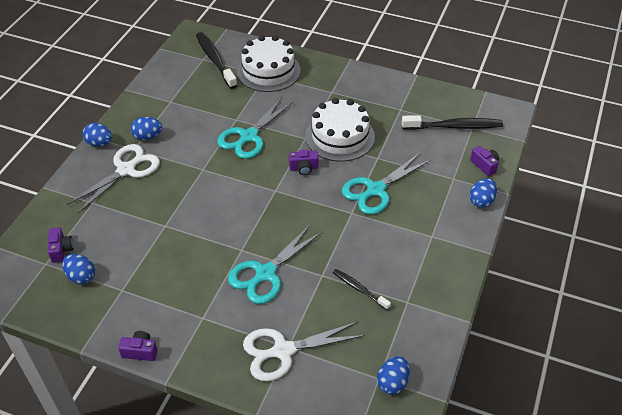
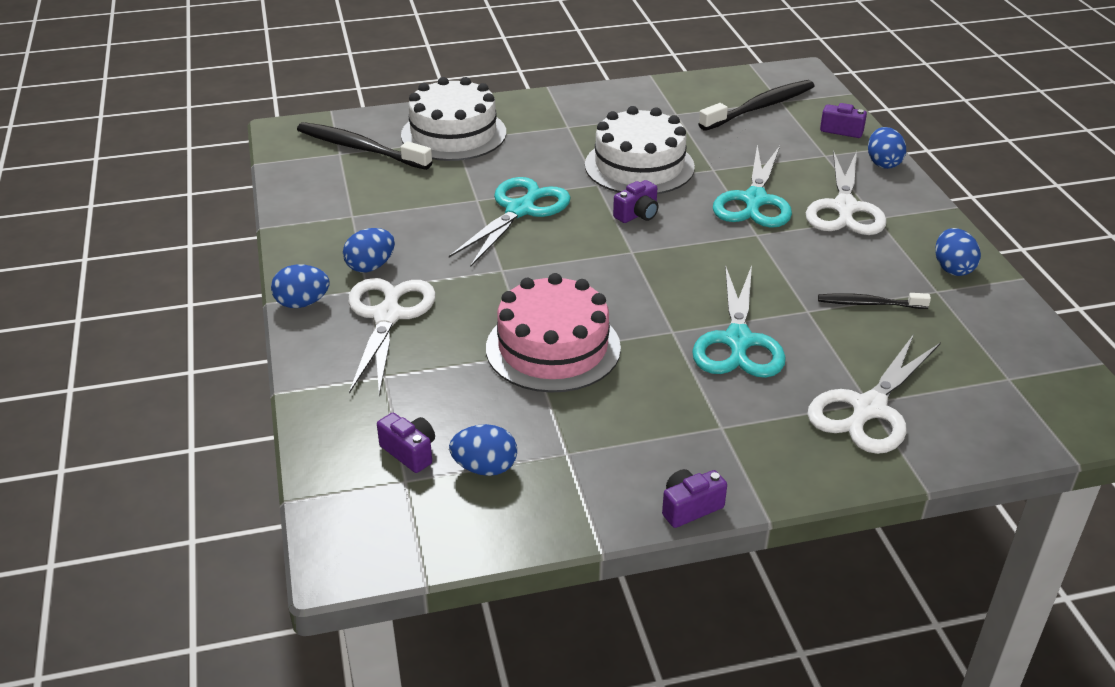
camera: 35 degrees left, 10 degrees down
(177, 228) = (553, 348): none -> pink cake
(249, 136) = (520, 210): turquoise scissors -> turquoise scissors turned 150 degrees counterclockwise
(392, 382) = (1028, 374): blue egg -> blue egg (952, 268)
(421, 220) = (845, 208): none -> white scissors

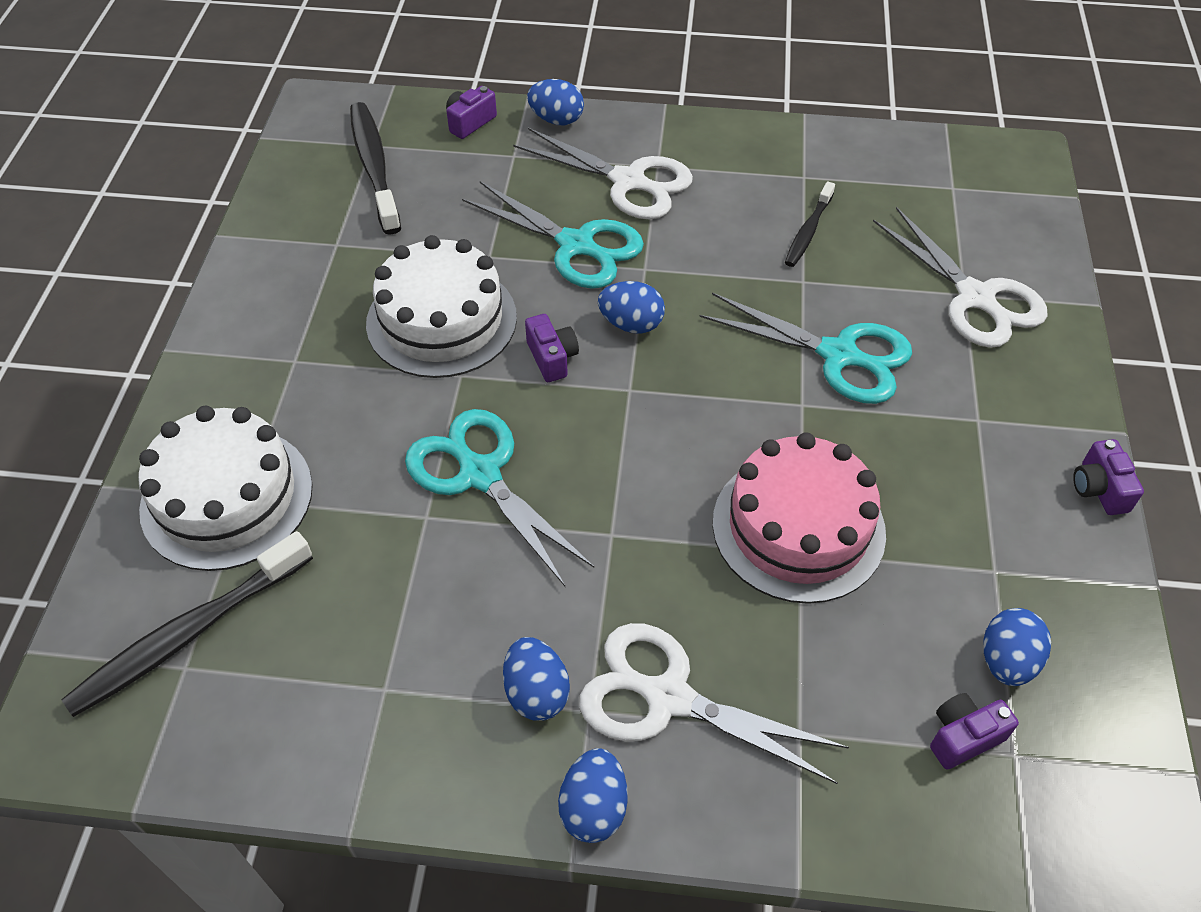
camera: 70 degrees left, 15 degrees up
(952, 268) = (771, 151): blue egg -> blue egg (631, 324)

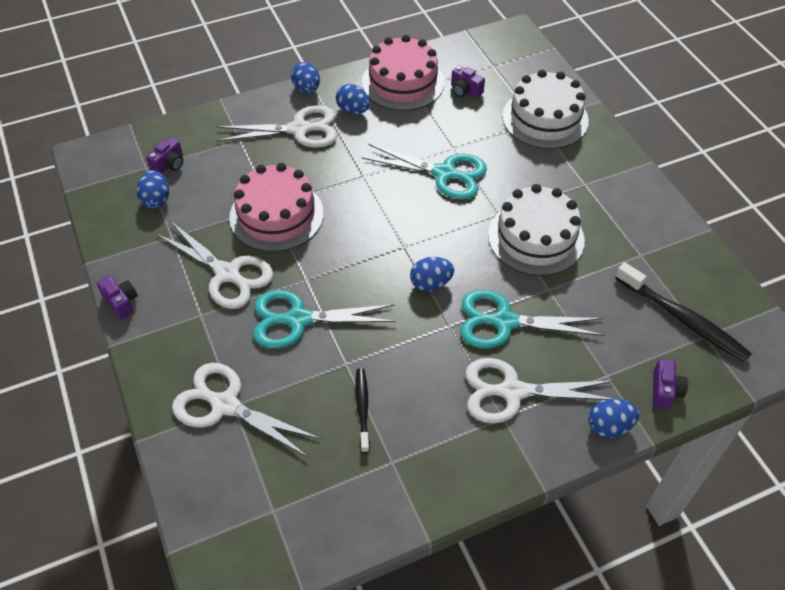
camera: 150 degrees right, 0 degrees up
(190, 633) = (503, 74): black toothbrush -> none
(389, 717) = (403, 82): none -> pink cake
(552, 358) = (458, 244): purple camera -> purple camera (465, 91)
(917, 463) = (227, 274): none -> white scissors

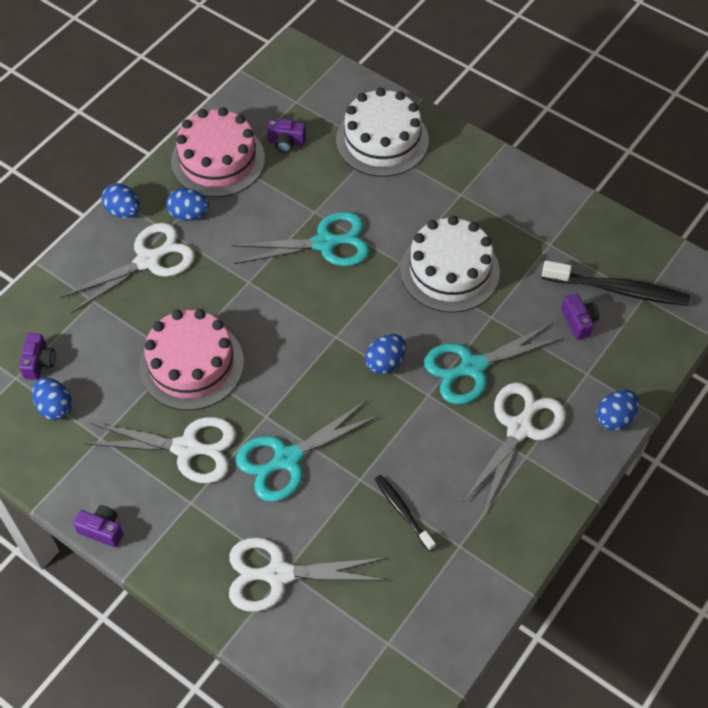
camera: 30 degrees left, 5 degrees up
(512, 392) = (519, 428): white scissors -> white scissors turned 150 degrees clockwise
(665, 390) = (639, 363): purple camera -> purple camera (578, 322)

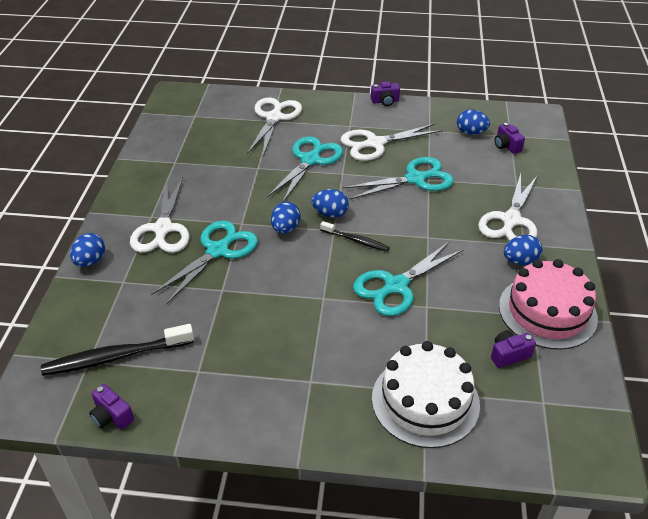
camera: 150 degrees right, 15 degrees down
(123, 211) = (568, 242): blue egg -> blue egg (330, 214)
(191, 364) = (415, 179): pink cake -> turquoise scissors
(278, 574) = (274, 118): white scissors -> white scissors turned 45 degrees counterclockwise
(403, 512) = (220, 163): black toothbrush -> black toothbrush (355, 240)
(449, 270) = (277, 309): white cake -> none
(578, 322) = (144, 315): purple camera -> purple camera (112, 416)

